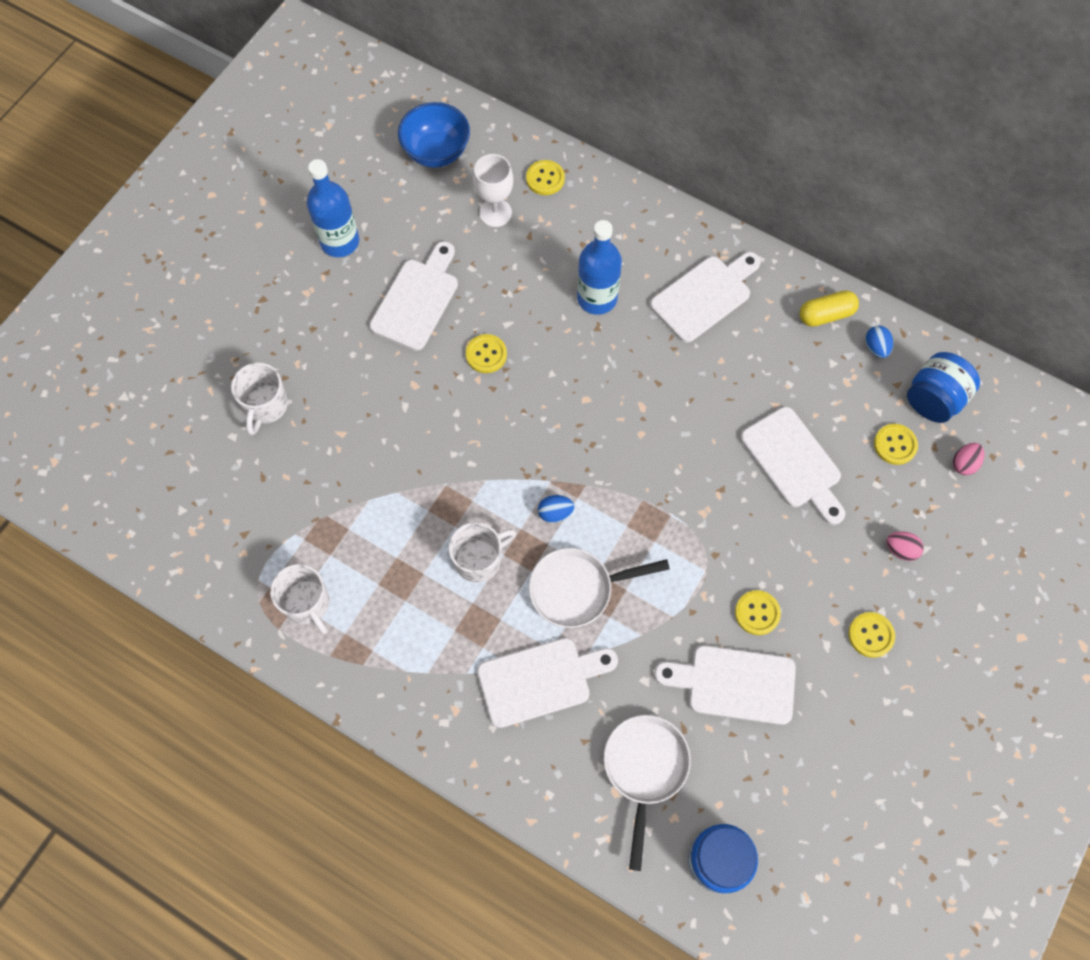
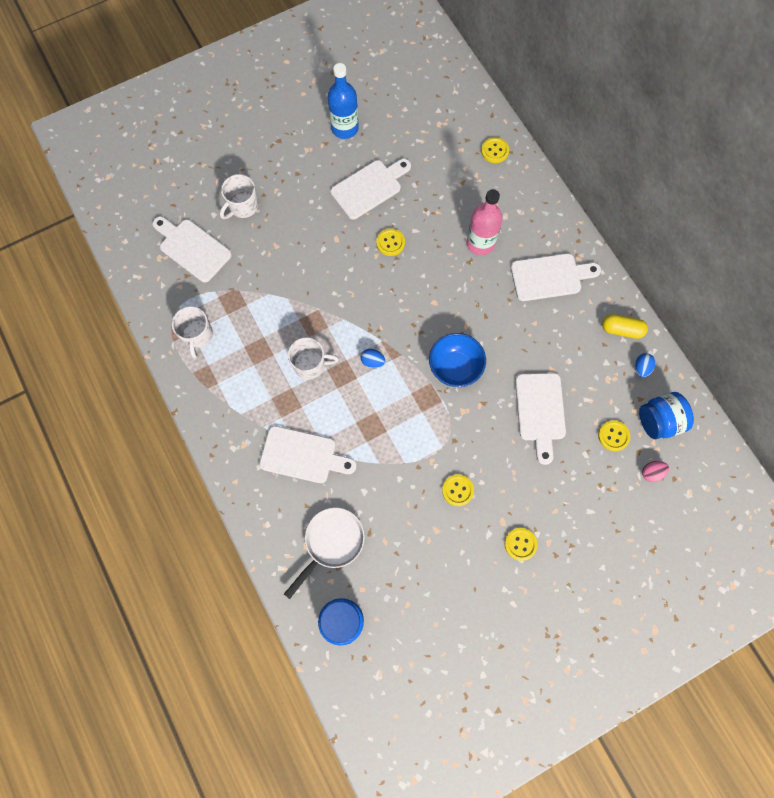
camera: 30 degrees right, 5 degrees up
(436, 152) = (437, 100): blue bowl -> blue bowl (455, 367)
(495, 213) = (450, 157): white goblet -> none
(577, 589) = (357, 414): white pan -> none
(597, 298) = (480, 243): blue bottle -> pink bottle
(734, 683) = (416, 524): white cutting board -> white cutting board (192, 248)
(901, 549) = (574, 503): pink egg -> none

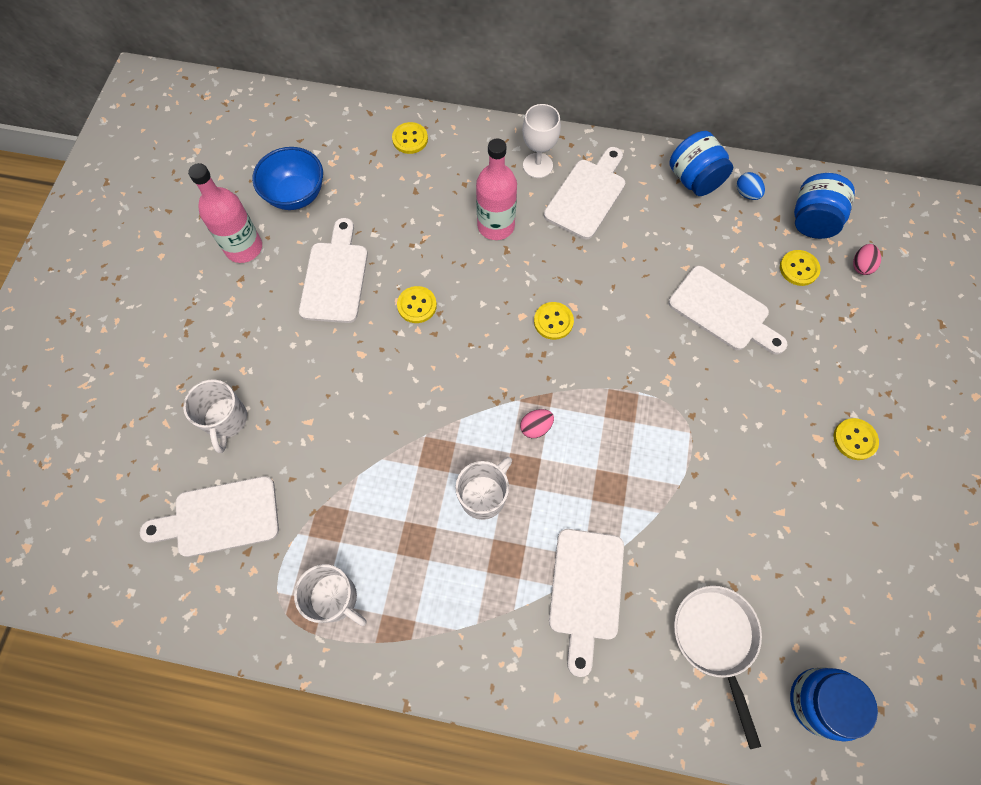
camera: 50 degrees left, 5 degrees down
(302, 455) = (585, 590): white cutting board -> white cutting board turned 135 degrees clockwise
(344, 128) = (244, 248): blue bottle -> pink bottle
(372, 361) = (536, 427): blue egg -> pink egg
(455, 367) = (611, 352): blue bowl -> blue bowl (296, 195)
(457, 490) = (751, 455): yellow button -> yellow button (553, 321)
(544, 233) = (537, 165): none -> white goblet
(621, 330) = (694, 180): yellow capsule -> blue jar

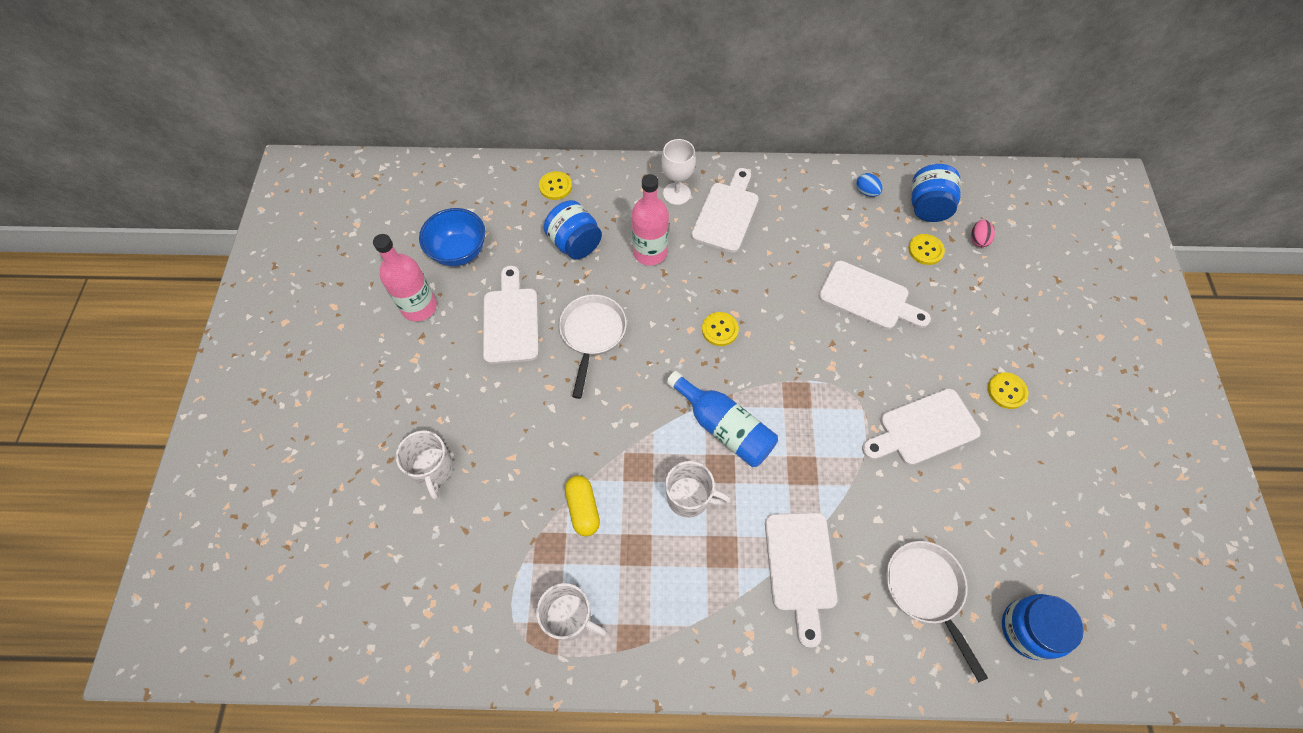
camera: 10 degrees left, 5 degrees down
(220, 517) = (445, 561): white cutting board -> white cutting board (923, 429)
(371, 488) = (583, 508): none -> yellow capsule
(417, 305) = (592, 334): yellow button -> white pan
(484, 496) = (689, 497): white mug -> white mug turned 75 degrees clockwise
(536, 427) = (724, 427): pink egg -> blue bottle
(694, 180) = (818, 186): blue jar -> blue jar (575, 244)

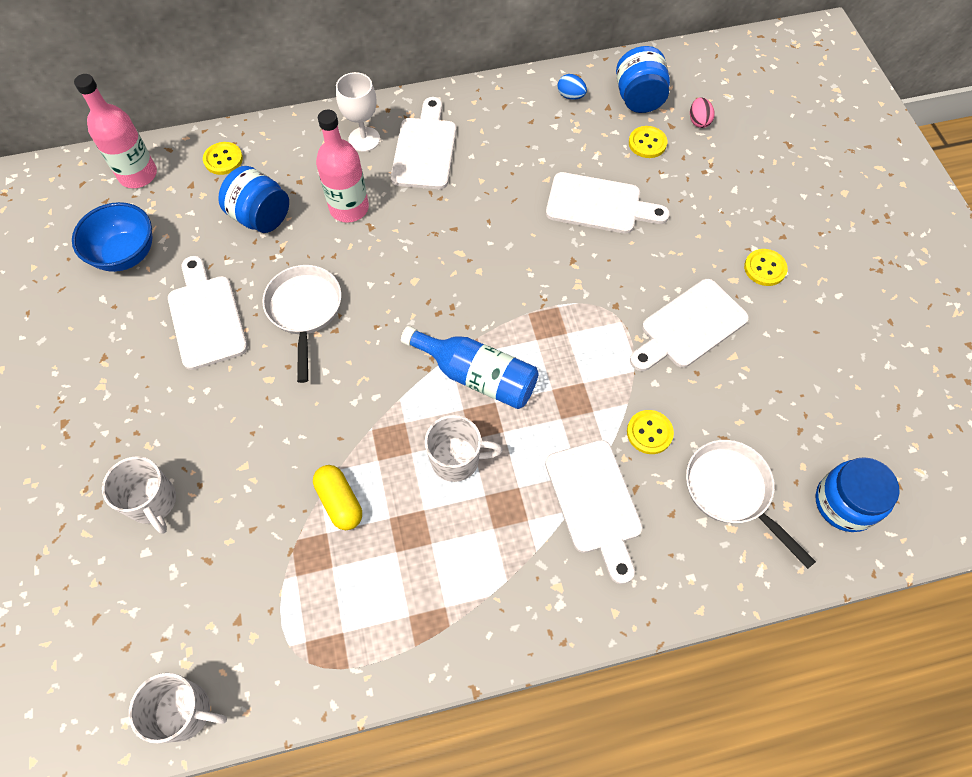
camera: 15 degrees left, 0 degrees up
(419, 307) = (92, 326): pink bottle -> pink bottle (138, 175)
(570, 617) = (353, 623): white mug -> white mug (185, 712)
(720, 330) = (447, 274): yellow button -> yellow button (649, 432)

